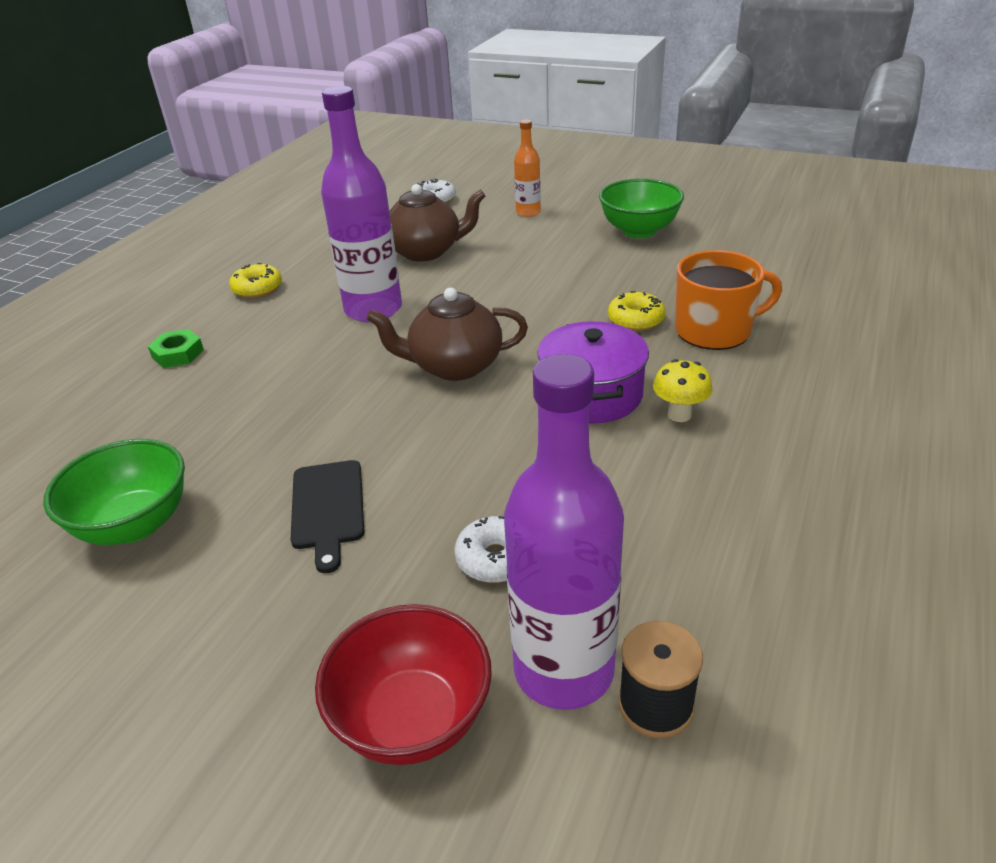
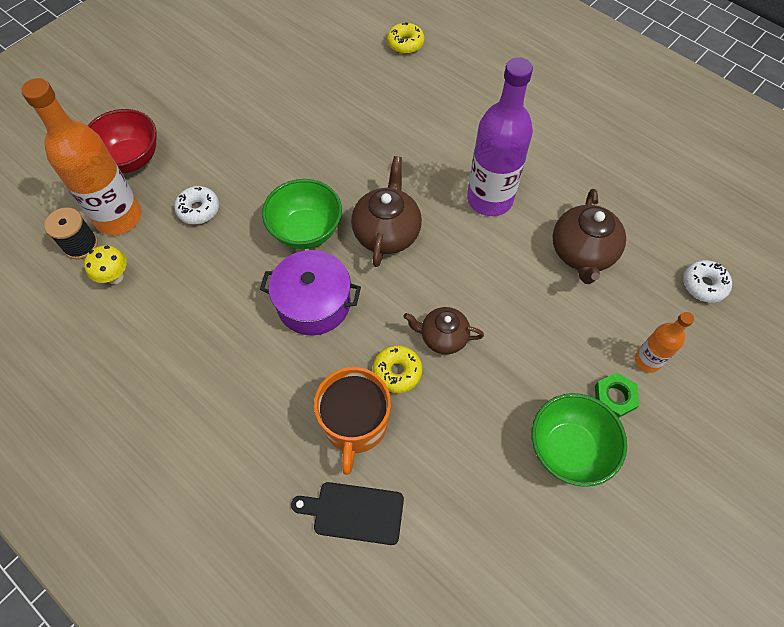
camera: 105 degrees right, 25 degrees up
(135, 524) = (307, 71): green bowl -> green bowl (306, 231)
(178, 354) = (472, 87): green nut -> green nut (614, 397)
(257, 289) = (552, 133): yellow donut -> yellow donut (405, 44)
(328, 508) = (276, 147): black cutting board -> black cutting board (354, 512)
(563, 670) = (119, 217): purple bottle -> orange bottle
(575, 303) = (443, 337): none -> brown teapot
(679, 414) = (265, 347): yellow mushroom -> yellow mushroom (115, 277)

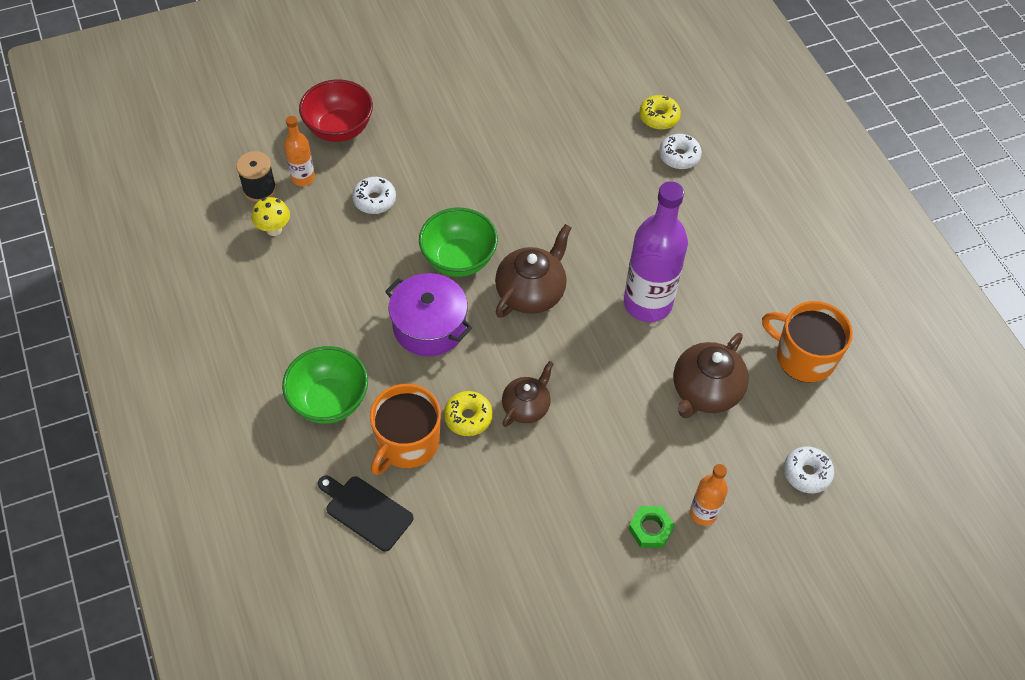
camera: 25 degrees right, 5 degrees down
(119, 217) = (303, 178): orange bottle -> orange bottle, size x0.51
(440, 68) = (679, 156): none -> white donut
(443, 337) = (526, 406): brown teapot -> brown teapot turned 90 degrees clockwise
(568, 449) = (579, 551): green bowl -> green bowl (329, 401)
(638, 189) = (803, 357): none -> orange mug

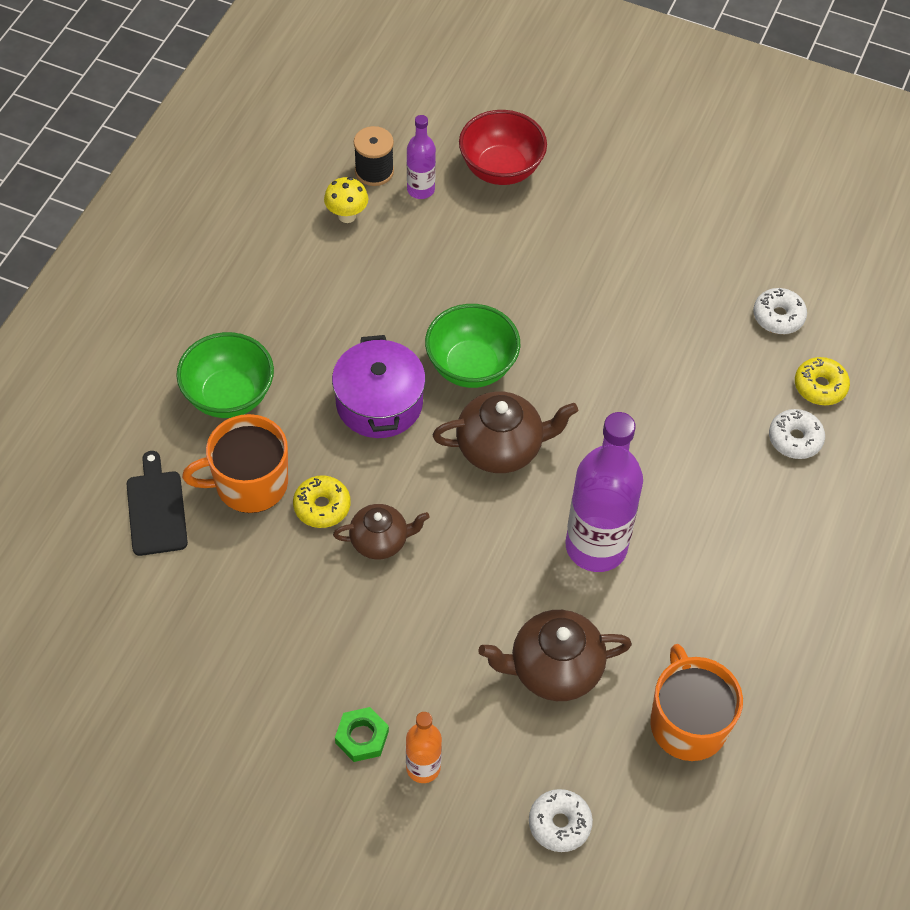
camera: 45 degrees right, 0 degrees up
(303, 178) = (420, 189): orange bottle -> purple bottle
(374, 200) = (459, 256): white donut -> white donut (778, 316)

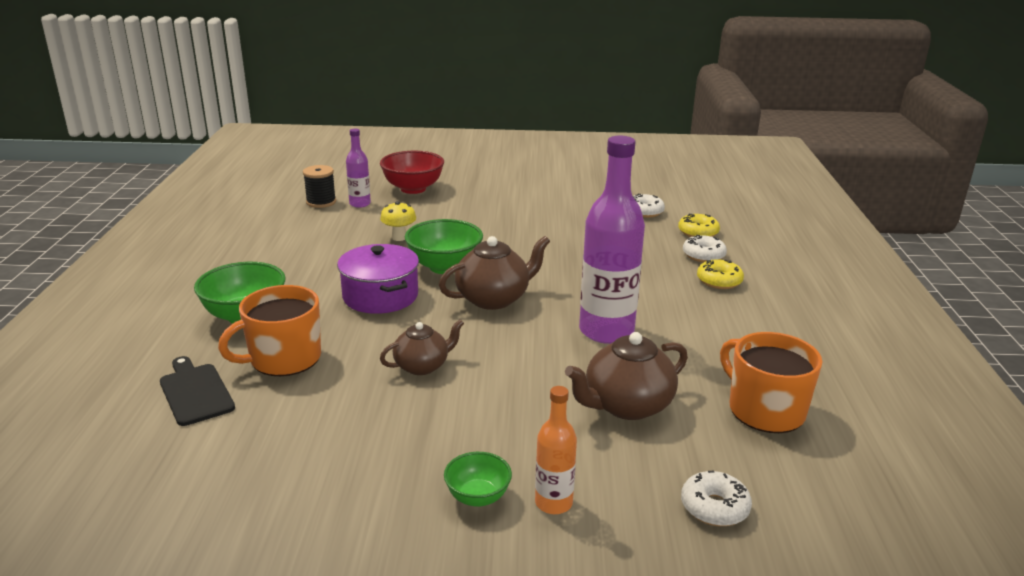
camera: 20 degrees left, 30 degrees down
(322, 506) = (358, 358): yellow donut -> yellow donut (719, 281)
(347, 216) = (309, 221): yellow mushroom -> yellow mushroom (399, 237)
(362, 737) = (478, 497): green nut -> green bowl

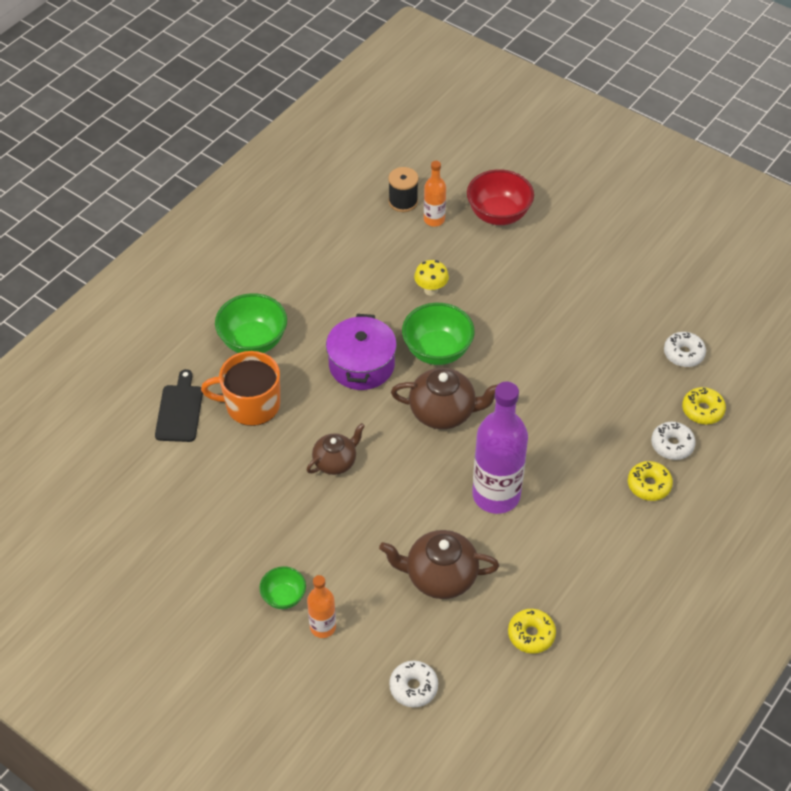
camera: 35 degrees right, 25 degrees up
(360, 204) = (434, 219): purple bottle -> orange bottle
(422, 366) = (335, 461): brown teapot -> brown teapot turned 45 degrees counterclockwise
(764, 410) = (531, 634): orange mug -> yellow donut

